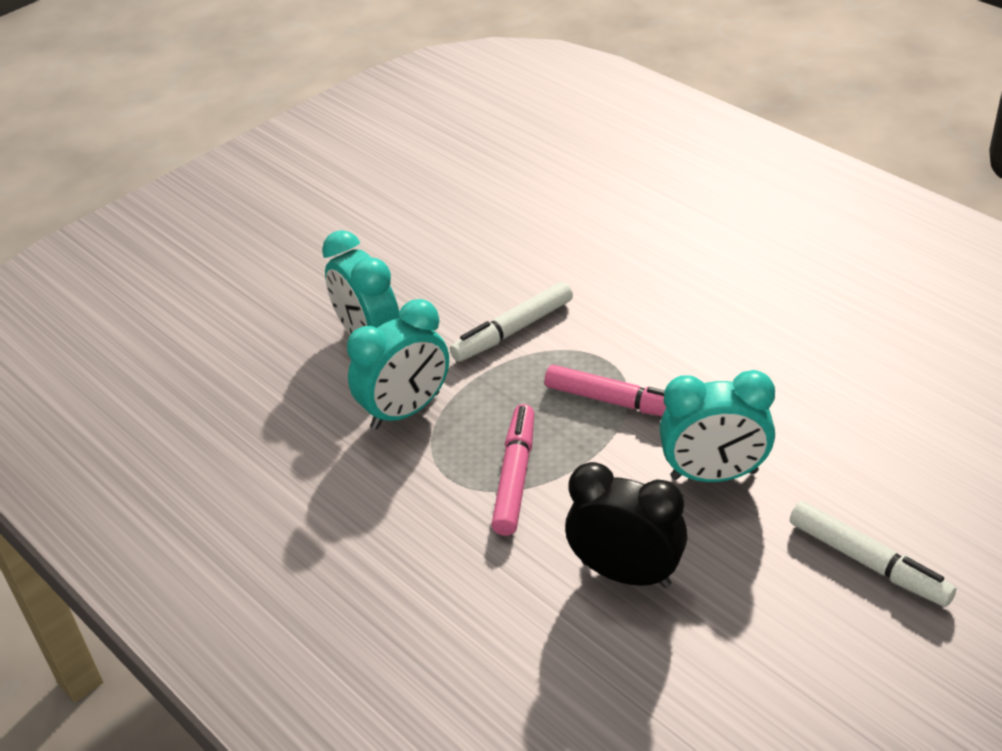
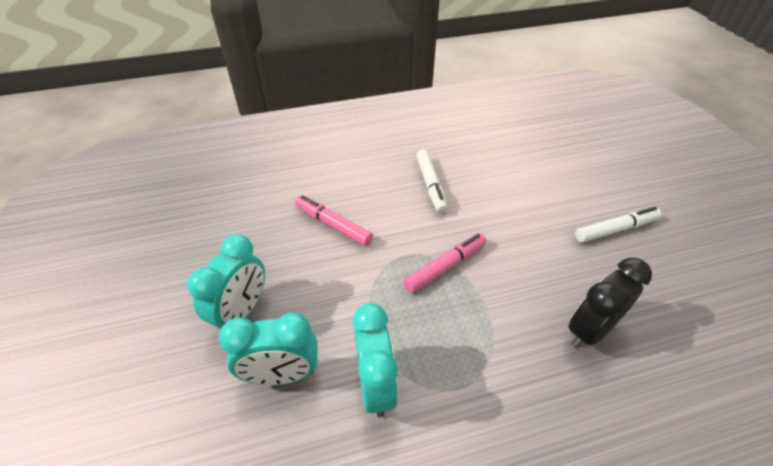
camera: 65 degrees left, 5 degrees up
(513, 330) = (344, 286): white marker -> white marker (431, 185)
(515, 476) = (480, 348): pink marker -> pink marker (333, 225)
(714, 475) = (527, 255): turquoise clock -> turquoise clock (241, 311)

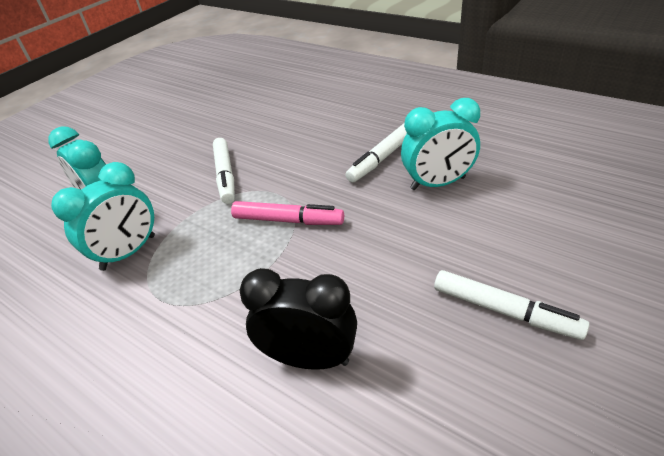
camera: 55 degrees right, 5 degrees down
(241, 311) = (145, 161): turquoise clock -> turquoise clock (438, 183)
(333, 225) = (267, 144): pink marker -> none
(343, 270) = (225, 175): none -> white marker

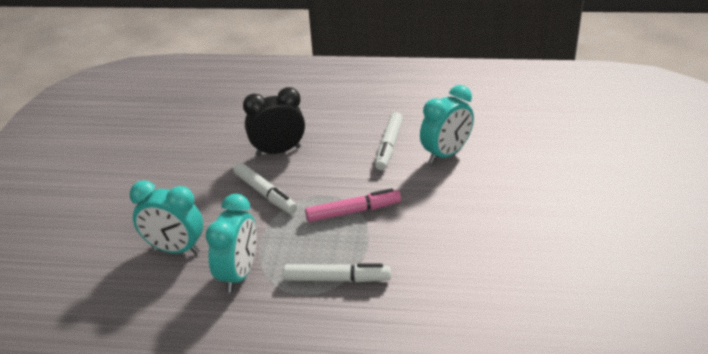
camera: 30 degrees left, 5 degrees down
(309, 358) = (445, 288): black clock -> black clock (278, 151)
(504, 311) = (543, 221): white marker -> white marker (337, 279)

